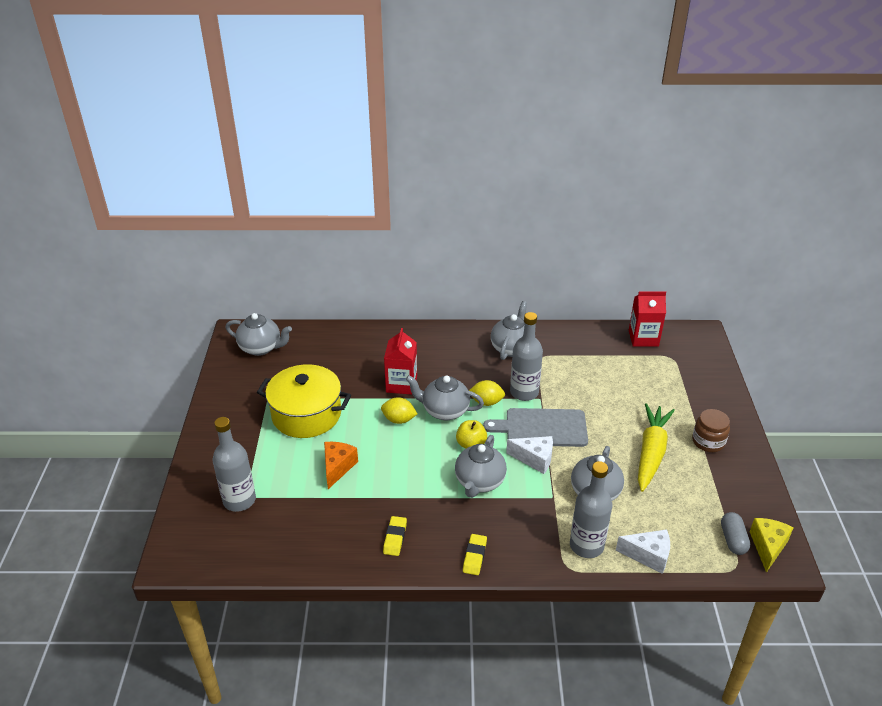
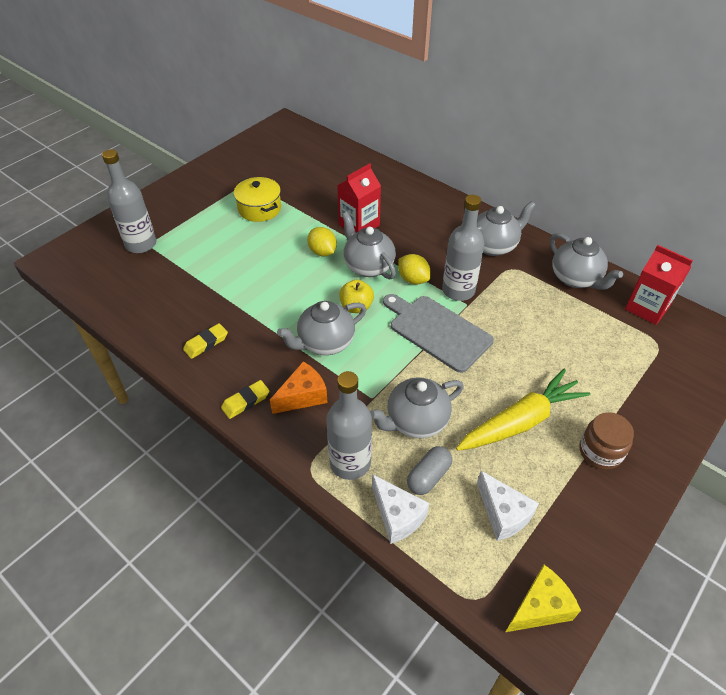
camera: 40 degrees right, 10 degrees up
(261, 348) = (288, 142): grey teapot -> grey teapot (576, 279)
(306, 414) = (259, 209): yellow pot -> yellow pot, size x0.63
(337, 467) = (232, 261): orange cheese -> orange cheese (303, 396)
(534, 459) = (397, 354): white cheese -> white cheese (503, 514)
(733, 540) = (507, 569): grey capsule -> grey capsule (428, 476)

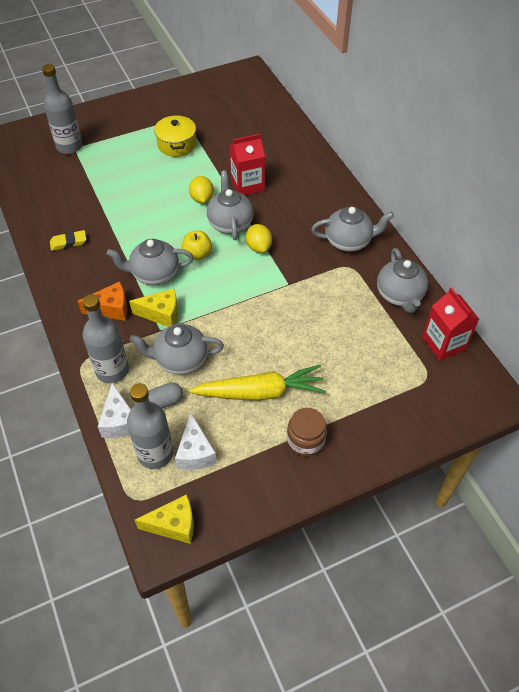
camera: 25 degrees right, 5 degrees up
(245, 401) = (69, 297): yellow eraser -> none
(362, 381) = (161, 314): none -> yellow cheese
(437, 331) = (247, 297): grey cutting board -> none
(458, 290) = (289, 269): grey bottle -> grey bottle (155, 453)

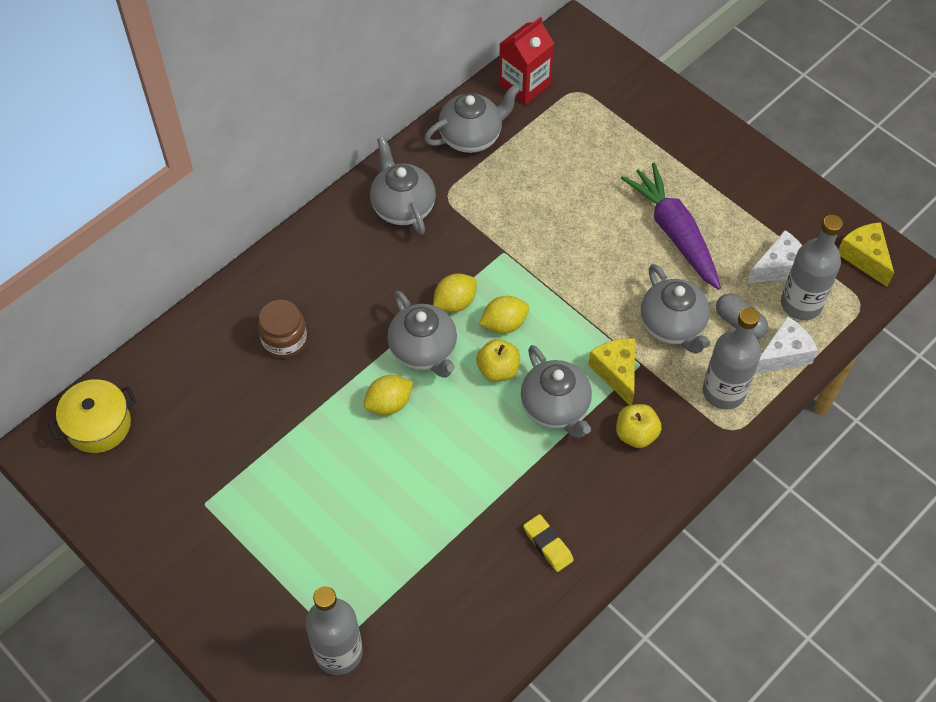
camera: 110 degrees left, 5 degrees up
(111, 309) = (636, 434): orange cheese -> yellow apple
(177, 144) = (278, 485): yellow pot -> yellow pot (98, 425)
(230, 223) = (424, 351): grey teapot -> grey teapot turned 90 degrees counterclockwise
(230, 267) = (504, 324): none -> yellow lemon
(247, 185) = (337, 355): red carton -> none
(261, 392) = (674, 232): yellow carrot -> purple carrot
(305, 440) = (711, 176): brown jar -> brown jar (284, 340)

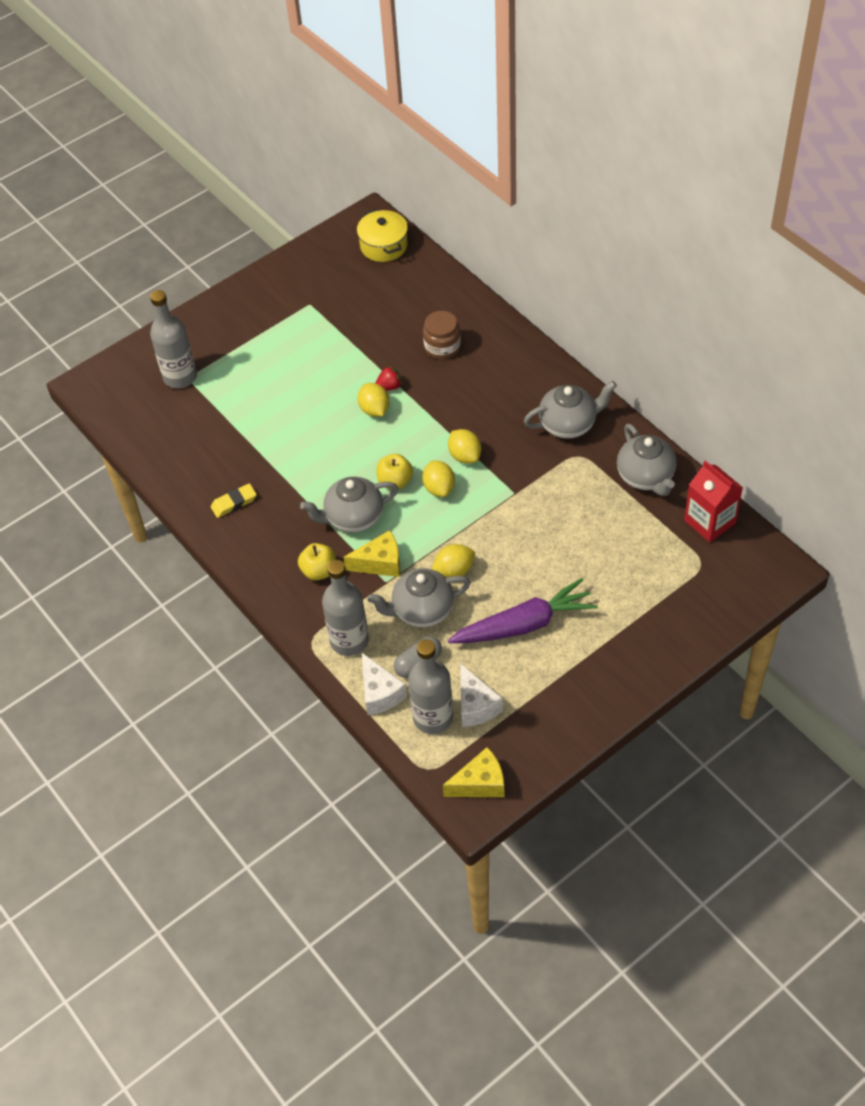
camera: 100 degrees right, 5 degrees down
(351, 391) = (389, 387): none -> red strawberry
(424, 351) = (420, 433): grey teapot -> none
(616, 300) = (454, 570): none -> yellow lemon

